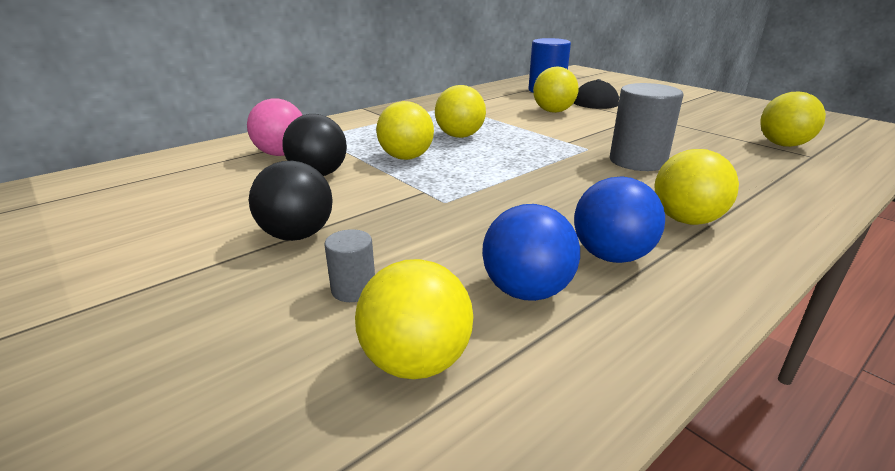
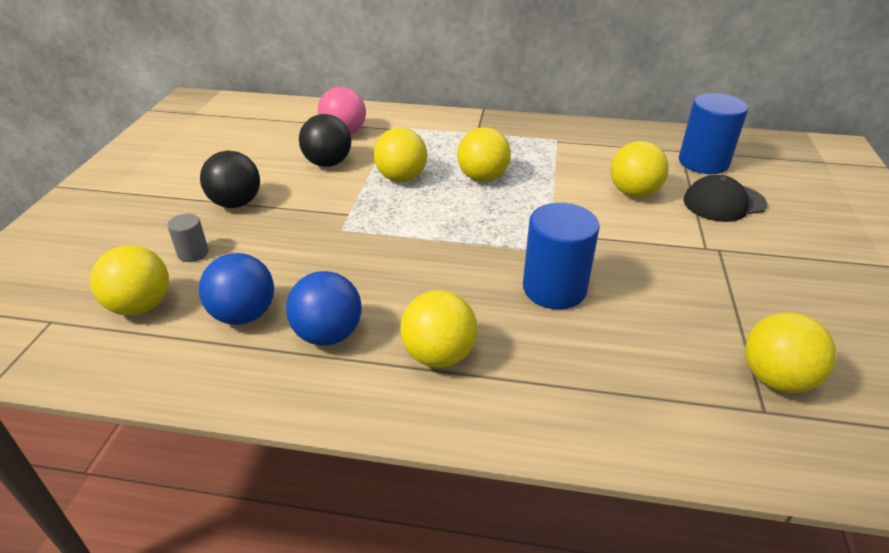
camera: 50 degrees right, 10 degrees up
(637, 161) = (554, 289): grey cylinder -> blue cylinder

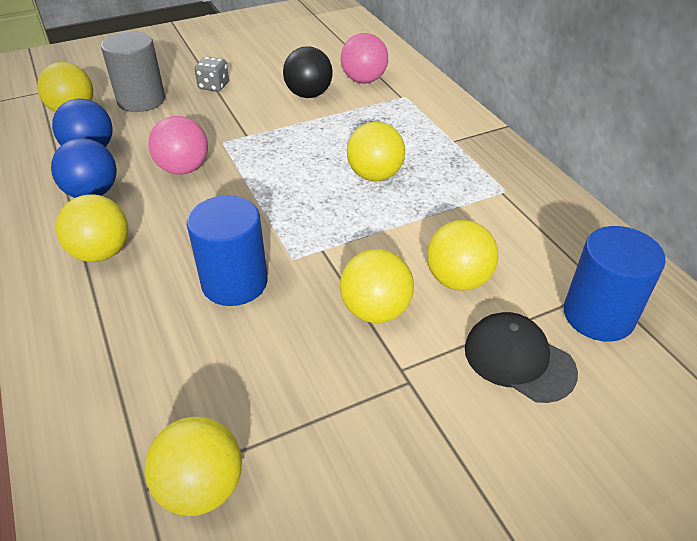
camera: 55 degrees right, 5 degrees up
(193, 253) = (141, 100): grey cylinder -> grey cylinder, size x2.00
(236, 203) = (214, 86): black ball -> grey dice
(358, 265) = (183, 169): none -> pink ball
(401, 178) = (325, 136): yellow ball -> yellow ball (375, 310)

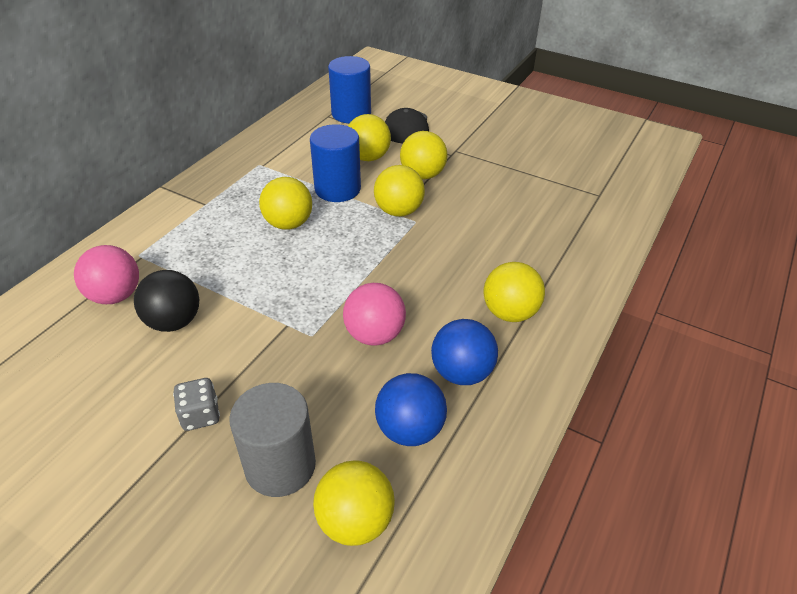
camera: 125 degrees left, 0 degrees up
(201, 487) = (577, 181): yellow ball -> yellow ball (398, 211)
(234, 282) = (461, 234): blue cylinder -> blue cylinder (337, 189)

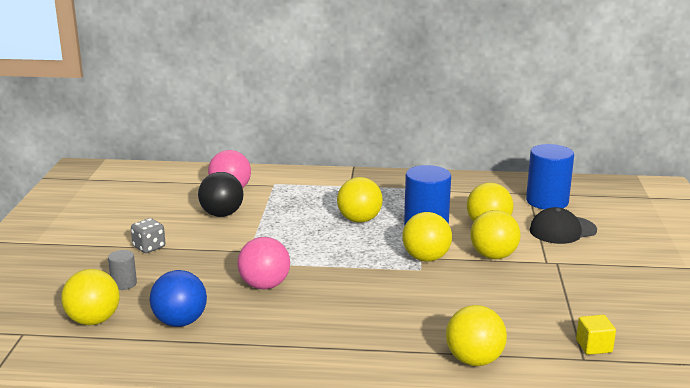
camera: 65 degrees right, 20 degrees down
(280, 466) = (124, 284): grey cylinder -> grey cylinder, size x0.50
(461, 373) = (251, 331): blue ball -> none
(510, 313) = (340, 339): yellow ball -> yellow ball (474, 360)
(585, 184) = (594, 346): none -> yellow cube

